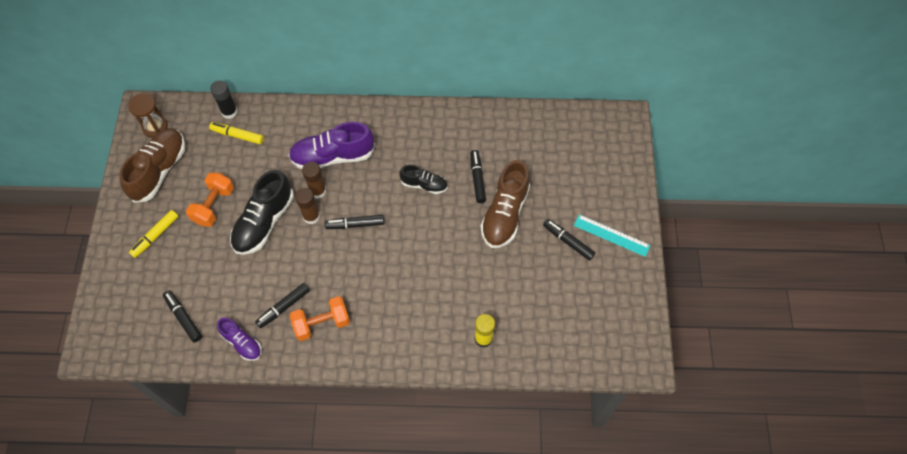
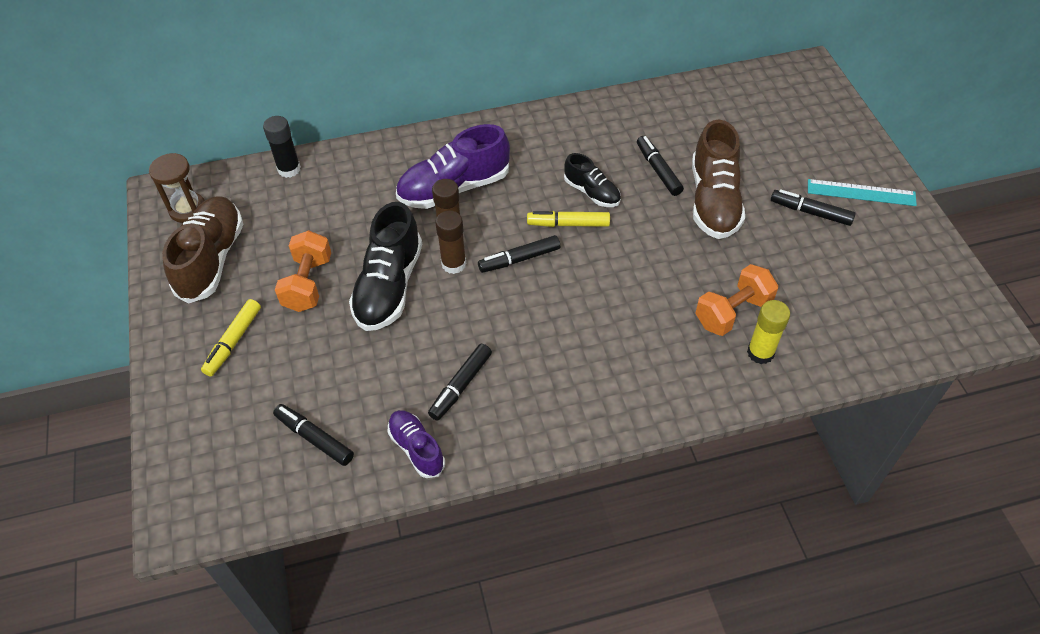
camera: 15 degrees left, 10 degrees down
(237, 135) = (311, 193): yellow marker -> yellow marker (568, 224)
(242, 343) = (417, 448): purple shoe -> purple shoe turned 150 degrees counterclockwise
(322, 323) = (525, 392): orange dumbbell -> orange dumbbell (732, 312)
(424, 185) = (591, 192): black shoe -> black shoe turned 45 degrees clockwise

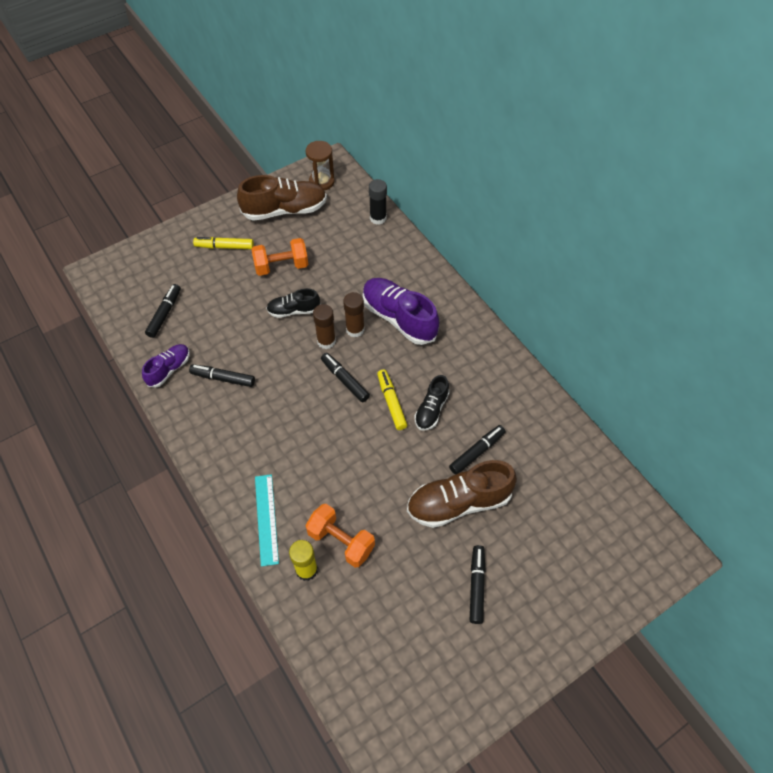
camera: 70 degrees right, 5 degrees up
(389, 286) = (294, 310): black shoe -> black shoe, size x0.57
(861, 193) = (520, 628): turquoise ruler -> turquoise ruler (266, 519)

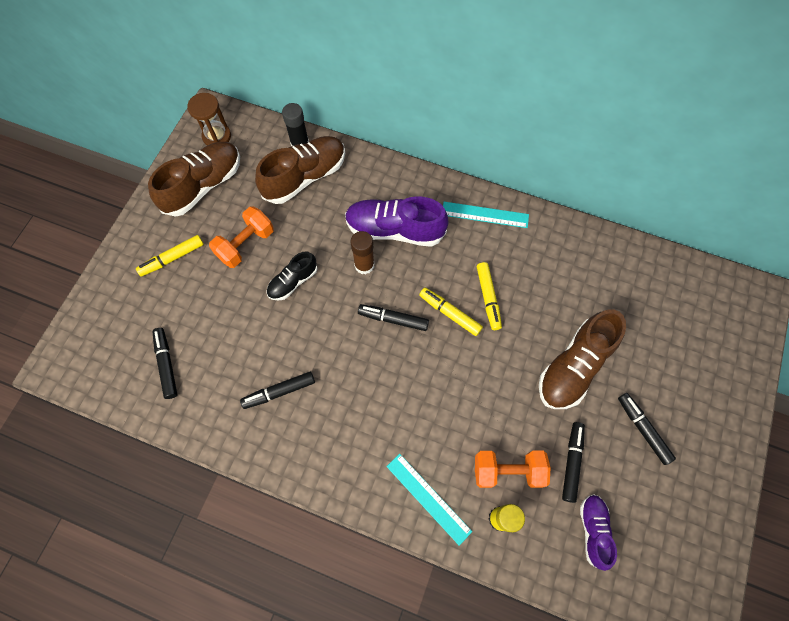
camera: 35 degrees left, 10 degrees up
(169, 369) = (218, 418): purple shoe -> purple shoe (593, 530)
(326, 341) = (347, 293): brown glue stick -> none
(362, 243) = (305, 177): none -> brown shoe
(431, 409) = (488, 298): black shoe -> yellow marker
(476, 452) = (553, 311): black marker -> black marker (571, 462)
(481, 348) = (485, 214): none -> turquoise ruler

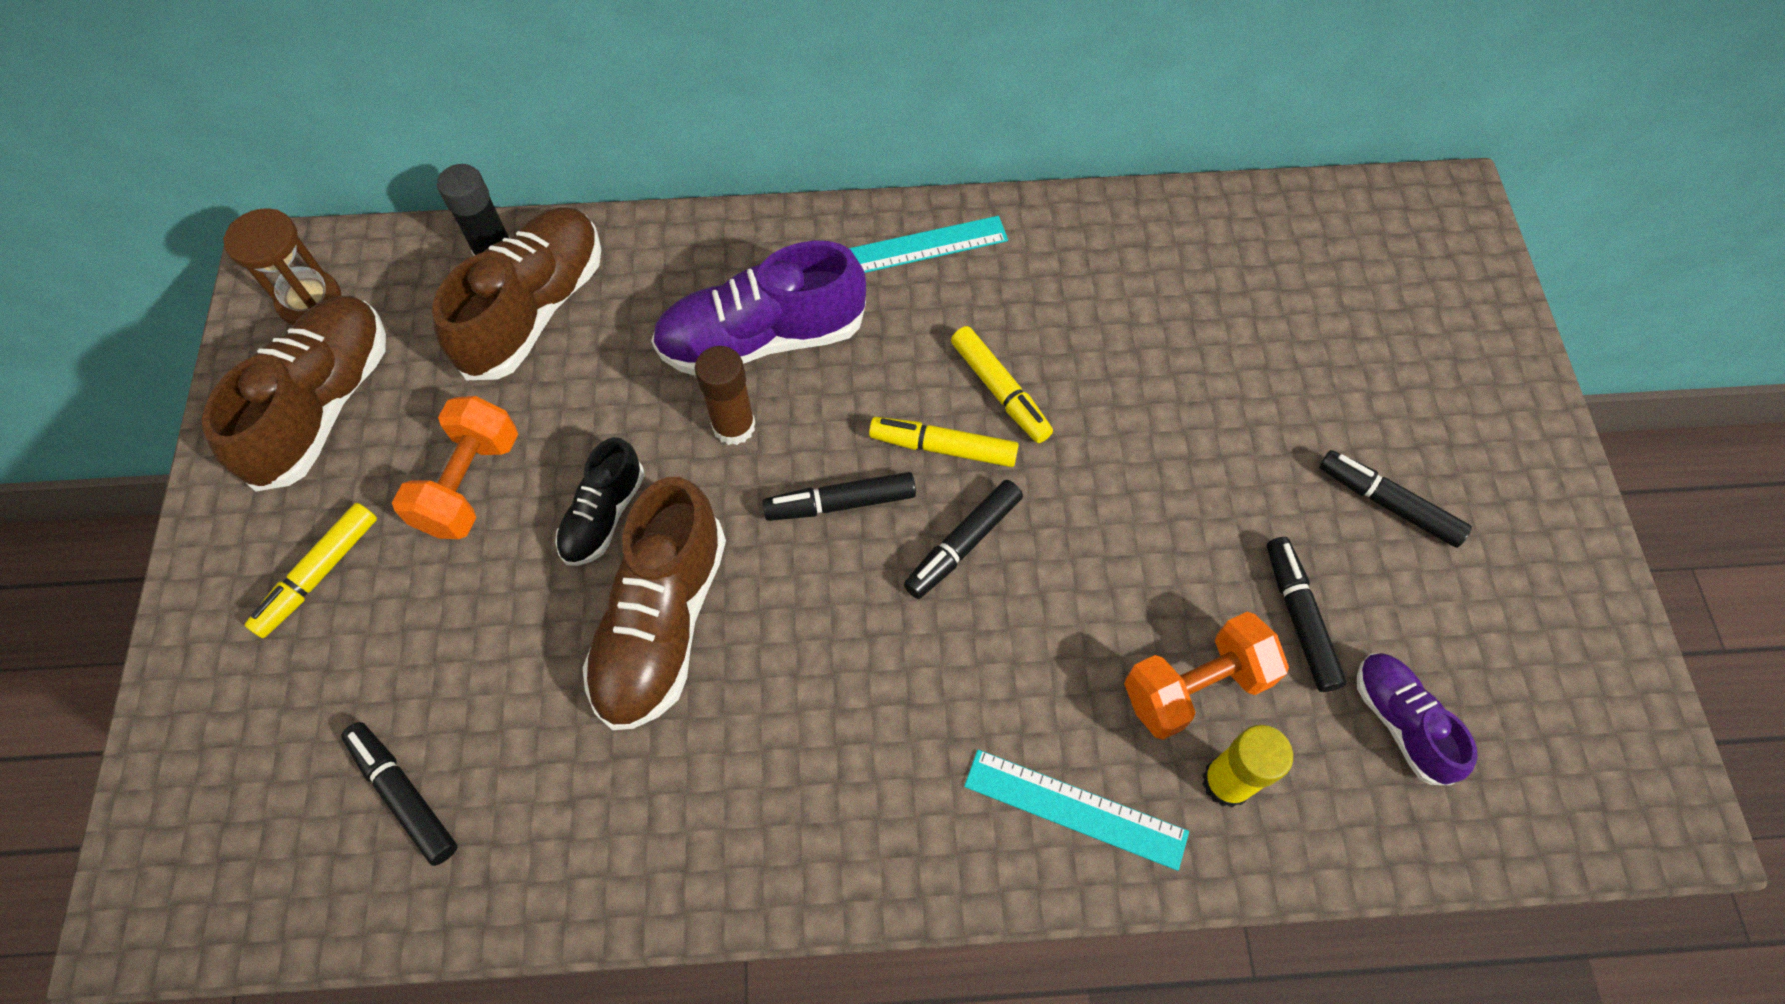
camera: 25 degrees left, 5 degrees down
(279, 392) = (677, 741): black marker -> black marker (963, 544)
(574, 366) = (1214, 447): brown shoe -> brown shoe (662, 622)

